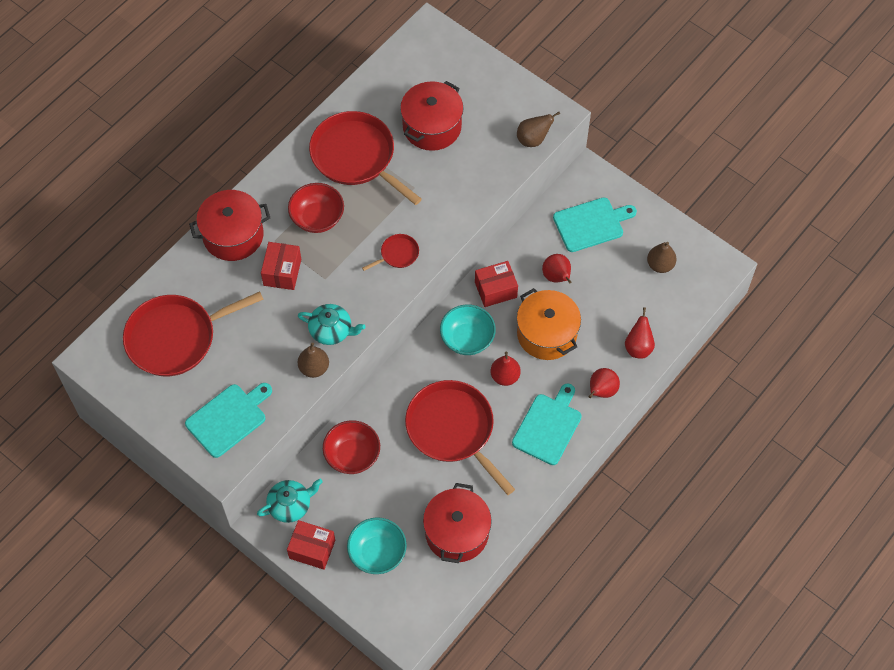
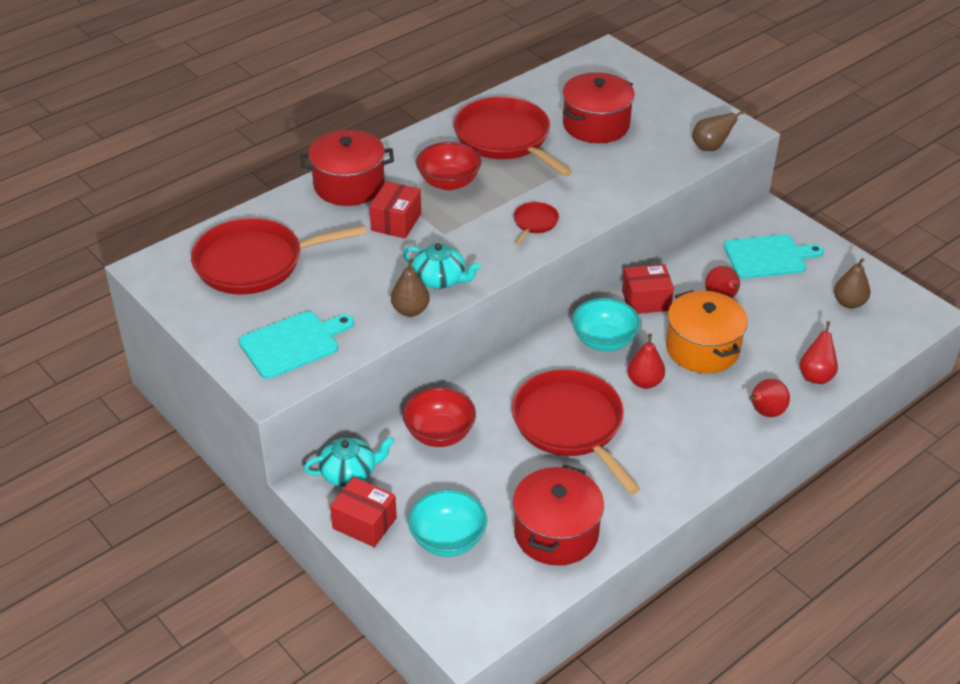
camera: 10 degrees right, 20 degrees down
(397, 254) = (534, 223): red pan -> red pan turned 45 degrees counterclockwise
(548, 426) = (692, 438): turquoise cutting board -> none

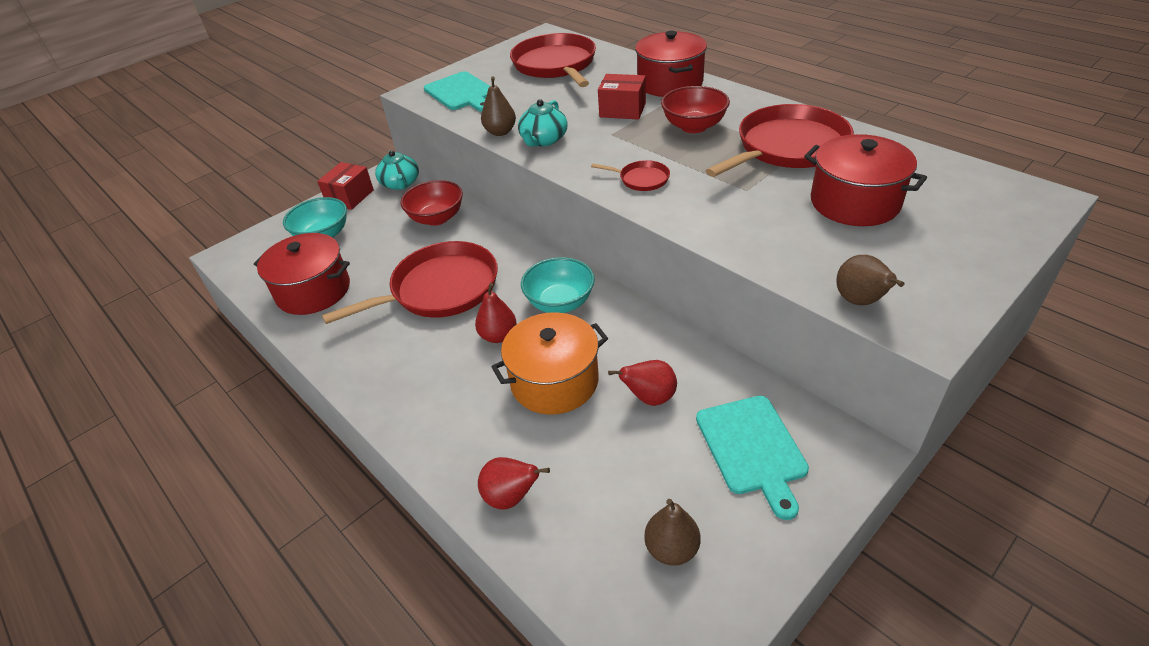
camera: 90 degrees right, 0 degrees up
(646, 300) = (631, 330): red box -> none
(765, 412) = (447, 440): red pear -> none

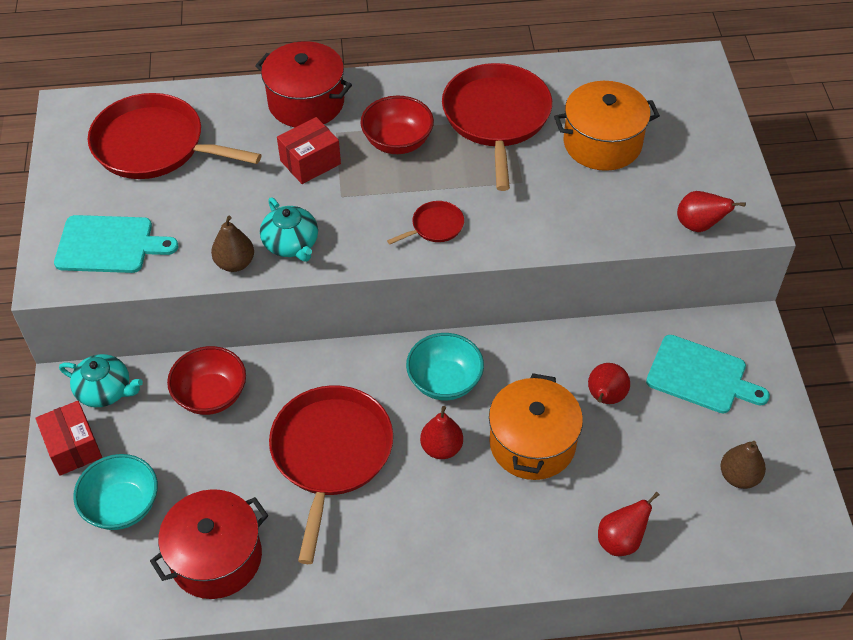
camera: 55 degrees left, 10 degrees up
(854, 202) = (602, 143): red pot -> orange pot
(860, 301) = (699, 225): brown pear -> red pear

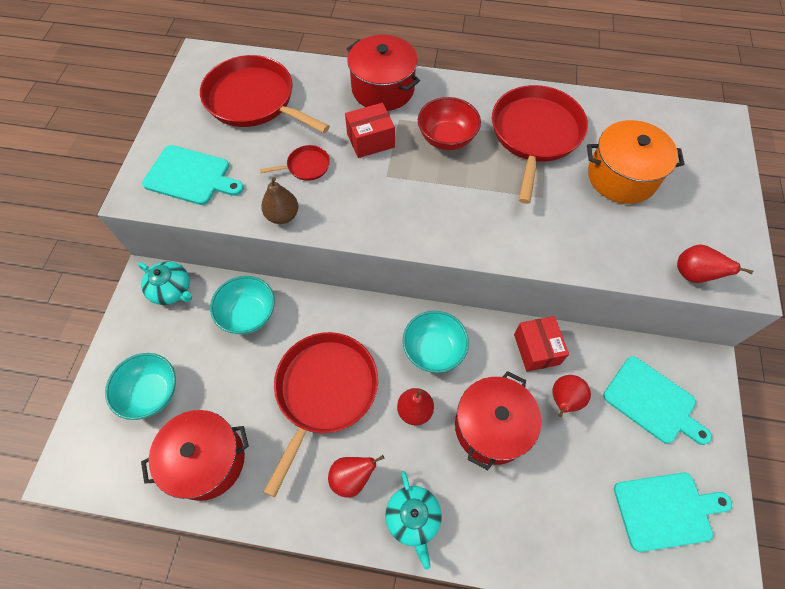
camera: 15 degrees right, 10 degrees up
(73, 447) = (133, 332): red box -> red box (536, 349)
(211, 395) = (248, 314): red bowl -> turquoise bowl
(291, 244) = (333, 209): turquoise teapot -> turquoise teapot (413, 518)
(435, 226) = (457, 221): red pan -> red pan (306, 166)
(532, 443) = (491, 427): orange pot -> red pot
(621, 540) = (545, 544): red pear -> red pear (352, 477)
(739, 476) = (666, 510): brown pear -> turquoise cutting board

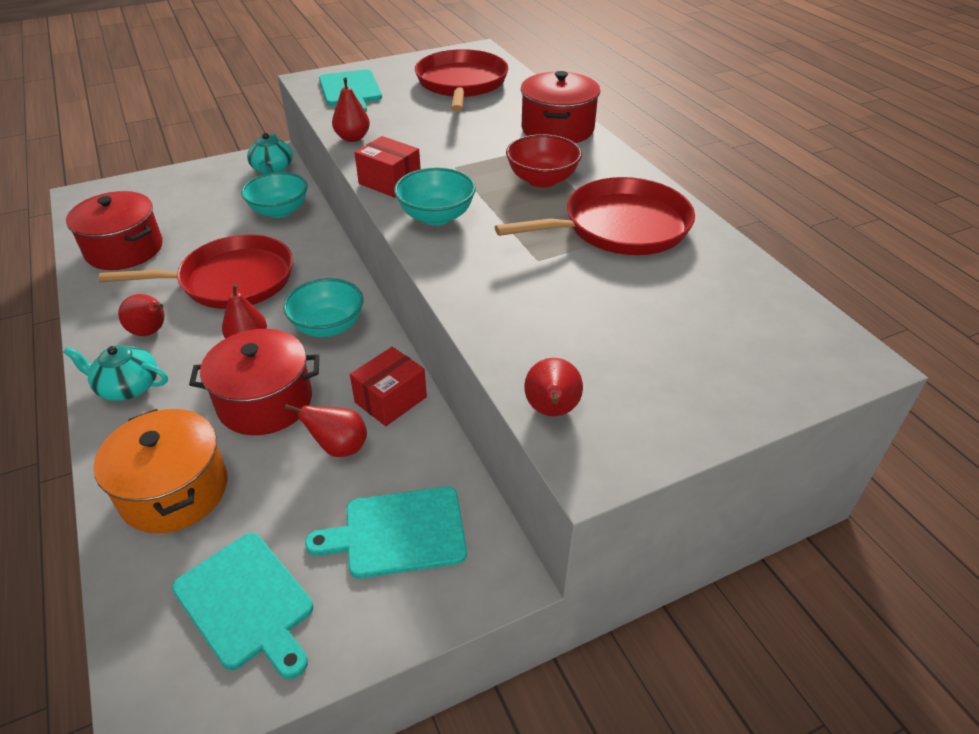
camera: 55 degrees right, 20 degrees down
(151, 393) = (170, 200): turquoise bowl -> turquoise bowl (436, 216)
(282, 215) = (352, 138): brown pear -> red pear
(306, 166) = (418, 128): red pan -> none
(370, 140) = (486, 145): red box -> red box (390, 182)
(413, 518) = (128, 387): turquoise teapot -> turquoise teapot turned 60 degrees clockwise
(621, 177) = (639, 305): orange pot -> orange pot (174, 490)
(652, 402) = (398, 532): turquoise cutting board -> turquoise cutting board turned 75 degrees clockwise

